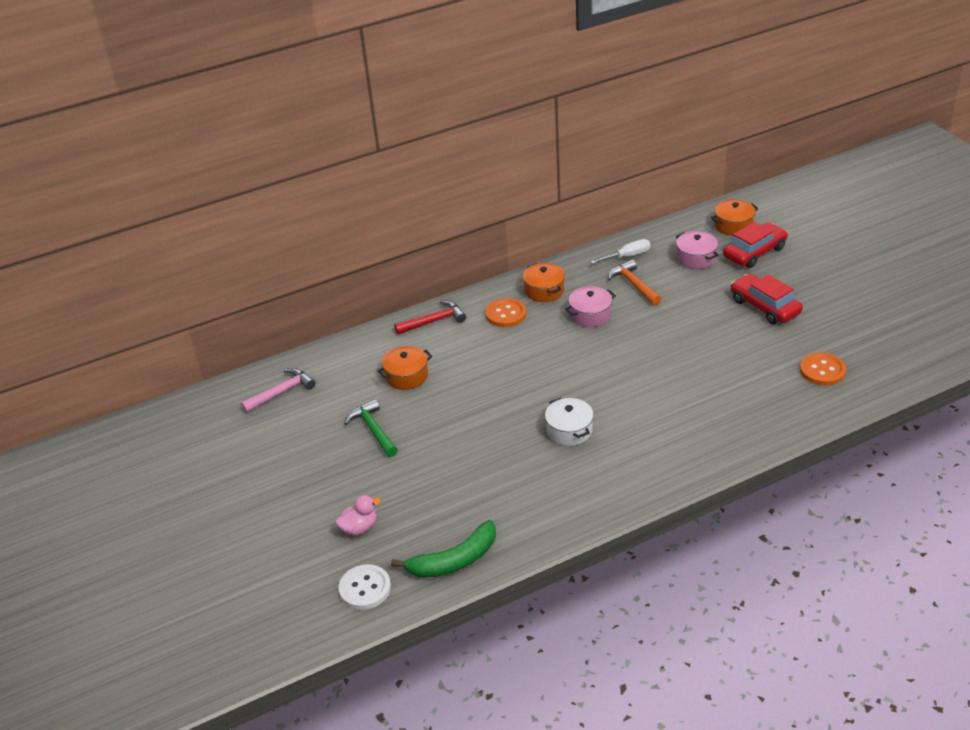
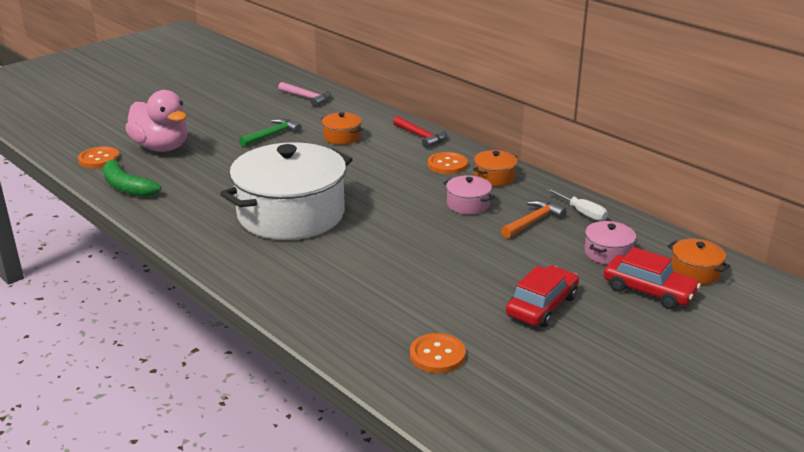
camera: 70 degrees right, 10 degrees down
(359, 528) = (161, 147): pink duck -> pink duck, size x2.18
(365, 588) = (99, 159): white button -> orange button
(569, 430) = (291, 214): white pot -> white pot, size x2.44

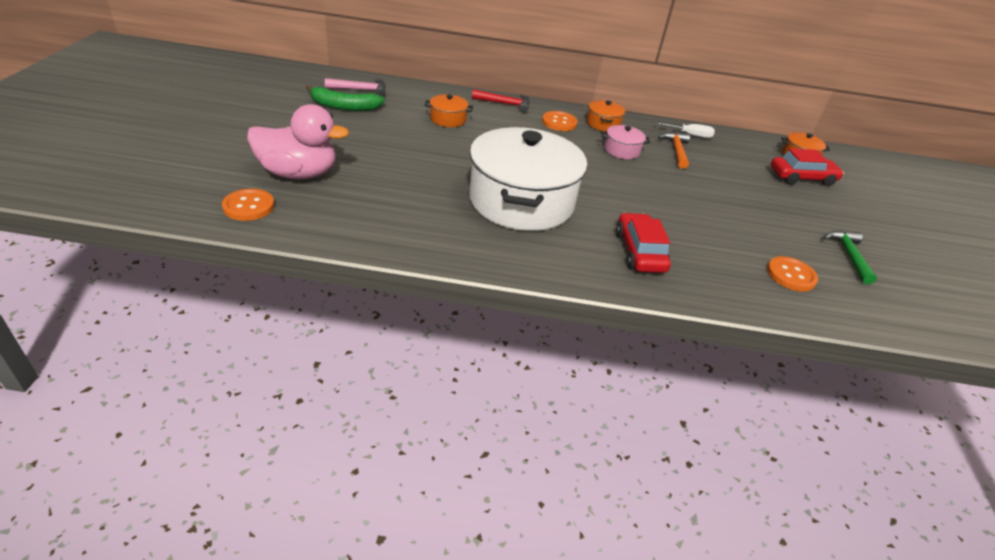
camera: 45 degrees left, 10 degrees up
(126, 186) = (330, 226): green banana -> green banana (344, 106)
(272, 135) = (386, 132): green hammer -> green hammer (849, 256)
(542, 306) = (777, 211): red car -> red car (639, 251)
(608, 253) = (745, 159): pink pot -> none

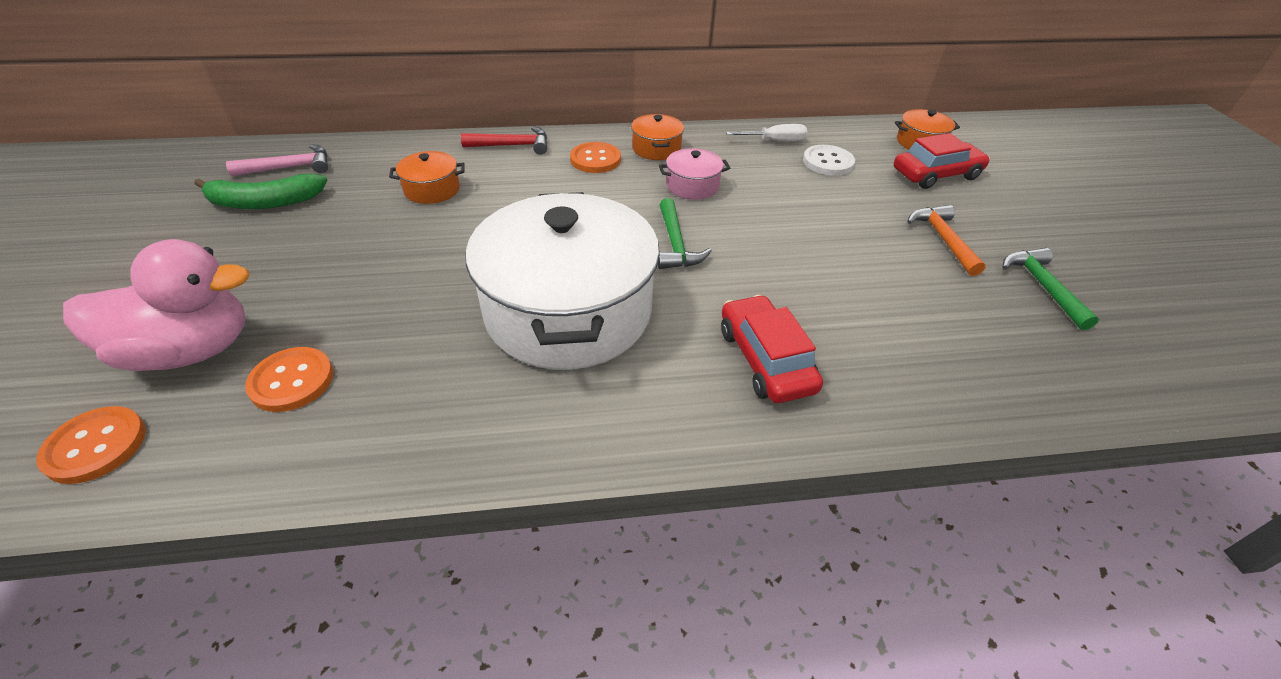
camera: 10 degrees left, 5 degrees up
(600, 180) = (675, 244): none -> green hammer
(676, 151) = (765, 169): orange hammer -> orange hammer (943, 239)
(724, 155) = (828, 162): none -> white button
(791, 275) = (984, 343): orange button -> orange button (292, 381)

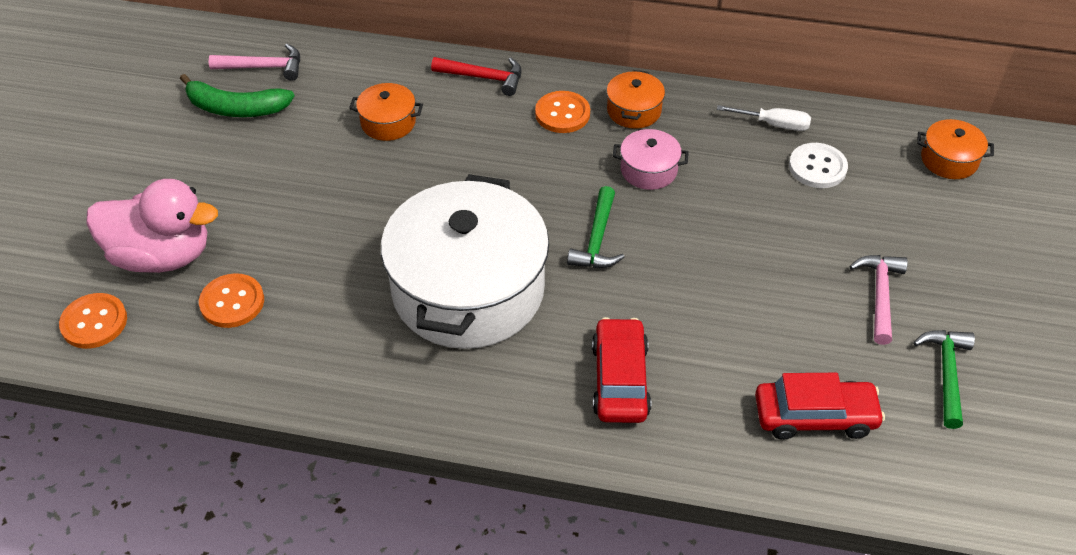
camera: 20 degrees right, 5 degrees up
(936, 174) = (934, 210): red car -> red car (815, 416)
(943, 239) = (879, 295): orange hammer -> pink hammer

